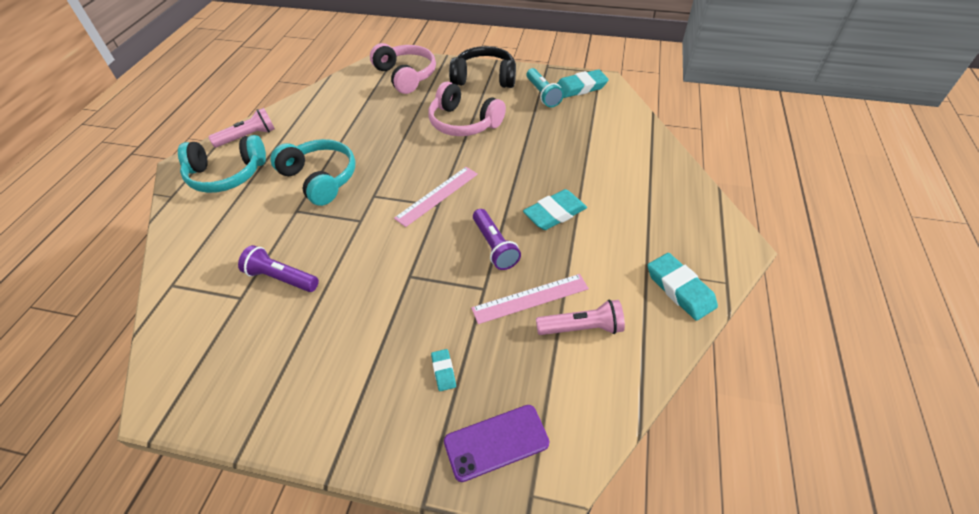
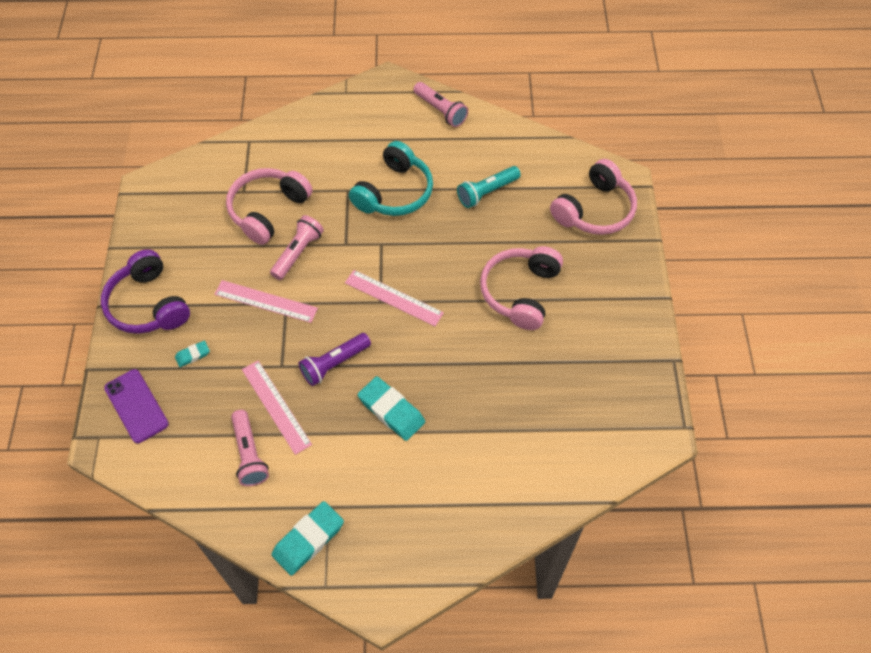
camera: 75 degrees right, 10 degrees up
(226, 175) = (382, 118): turquoise headphones -> none
(281, 278) = (268, 210): purple flashlight -> pink headphones
(351, 258) = (298, 253): none -> pink flashlight
(351, 416) = (148, 305): none -> purple headphones
(399, 293) = (266, 301): none -> pink ruler
(484, 78) = (620, 293): black headphones -> none
(542, 94) = (605, 365): turquoise flashlight -> turquoise flashlight (486, 192)
(580, 88) = (636, 407): turquoise eraser -> none

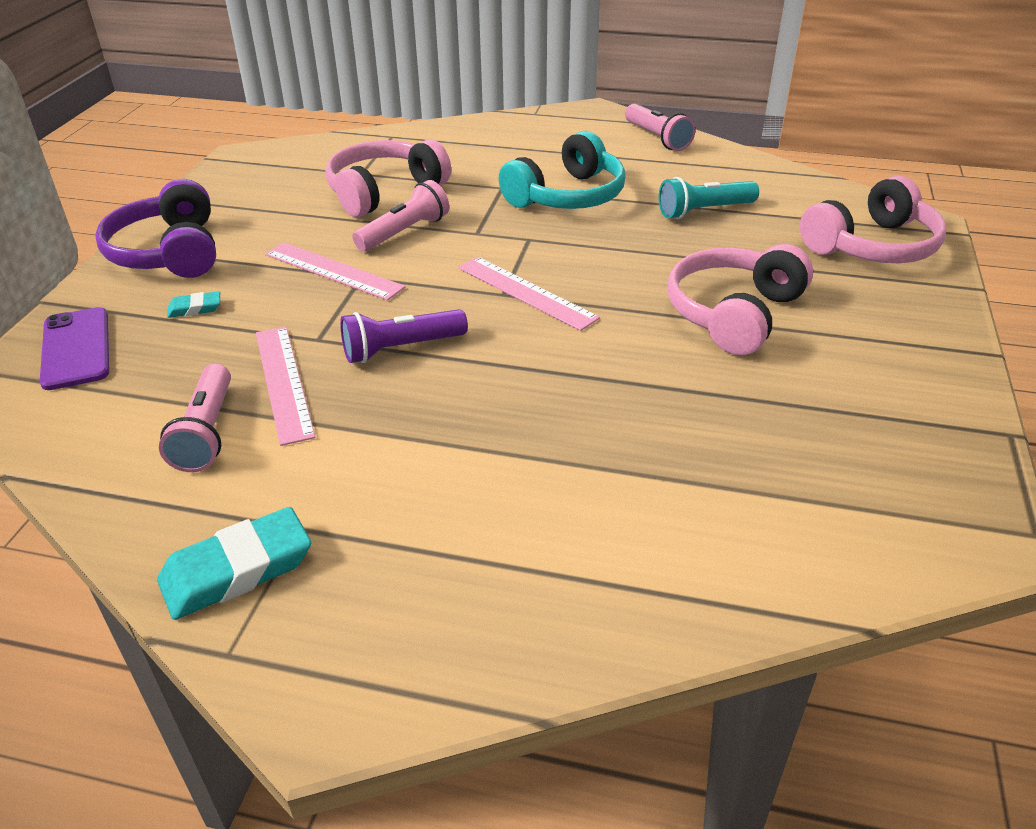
camera: 15 degrees right, 20 degrees down
(391, 410) = (469, 418): turquoise eraser -> none

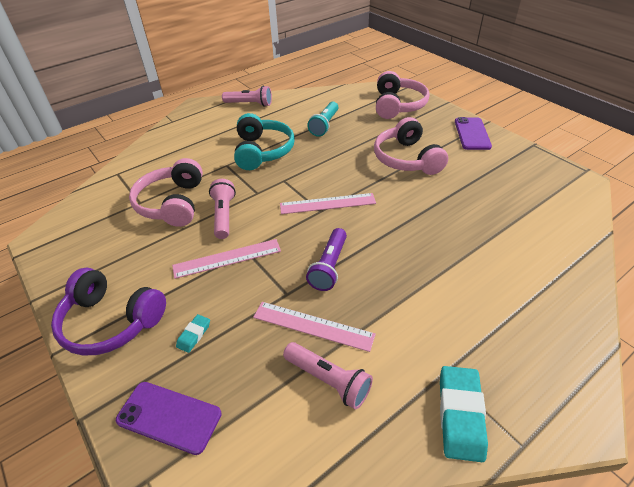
camera: 50 degrees left, 5 degrees up
(920, 350) = (472, 134): none -> purple phone

